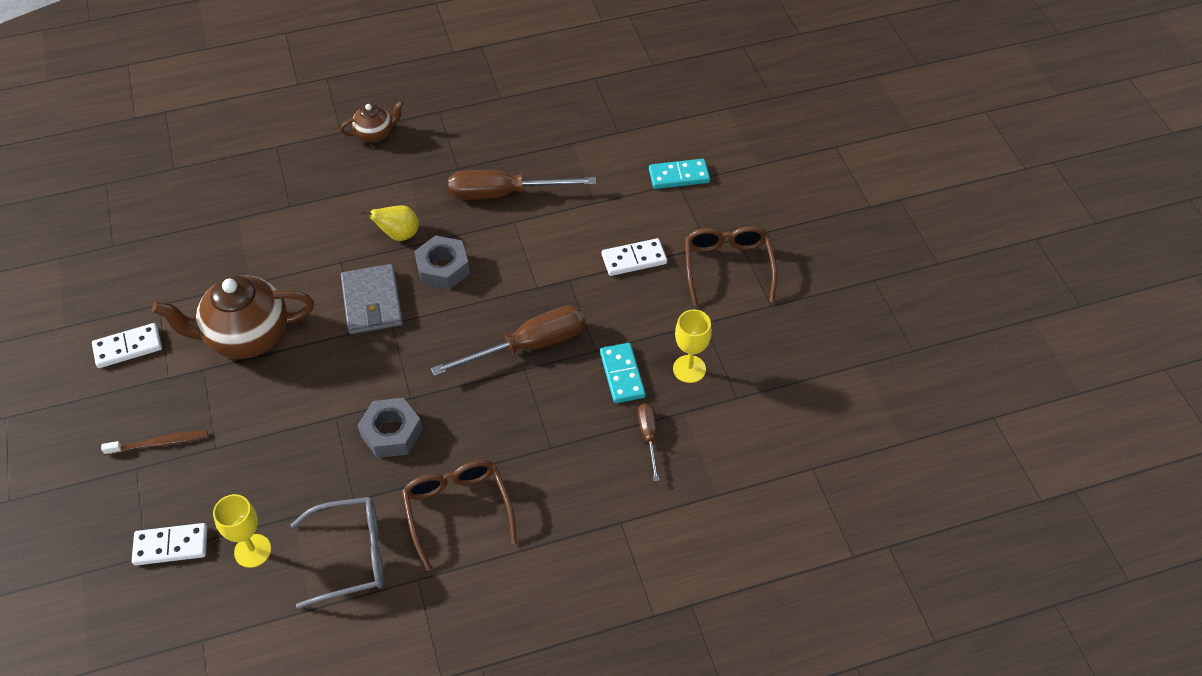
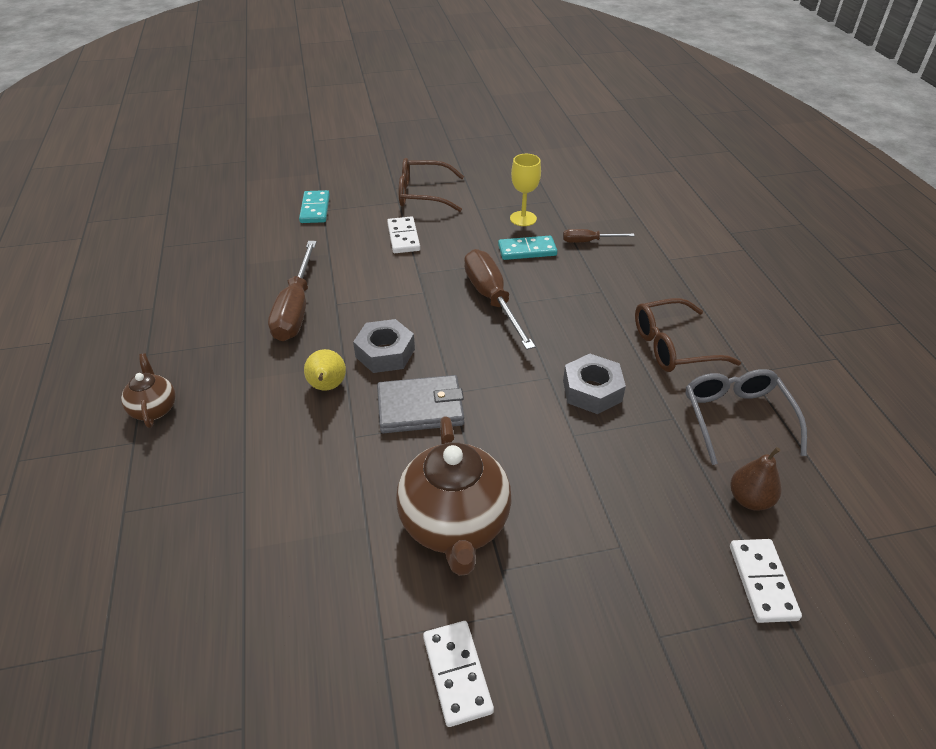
camera: 85 degrees left, 10 degrees down
(159, 443) = (619, 611): brown toothbrush -> none
(252, 551) = (749, 499): yellow goblet -> brown pear

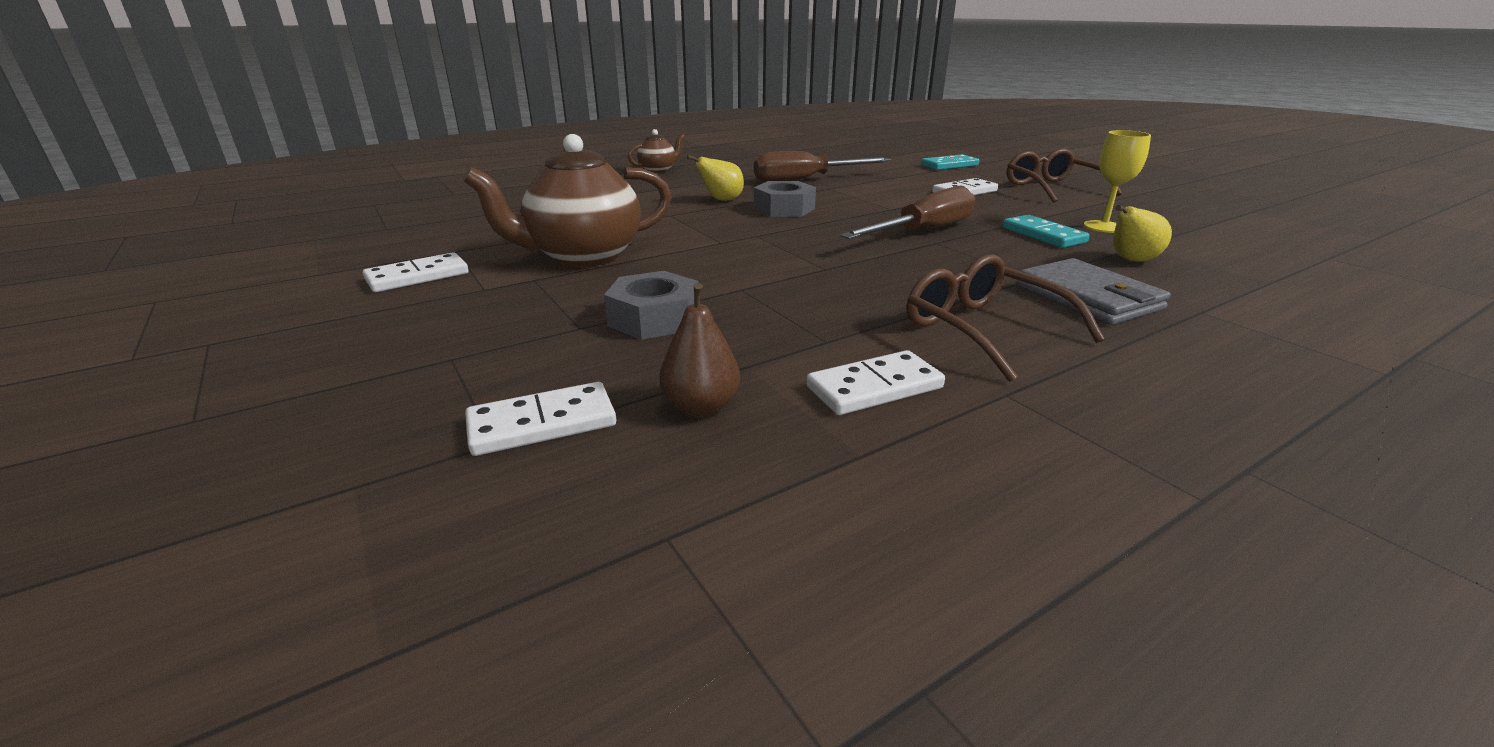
camera: 70 degrees right, 15 degrees down
(420, 408) = (723, 228): grey wallet -> grey wallet (1088, 297)
(588, 241) = (1131, 260): brown screwdriver -> yellow pear
(592, 390) = (826, 290): grey nut -> grey nut (654, 318)
(736, 418) = (874, 387): grey glasses -> white domino

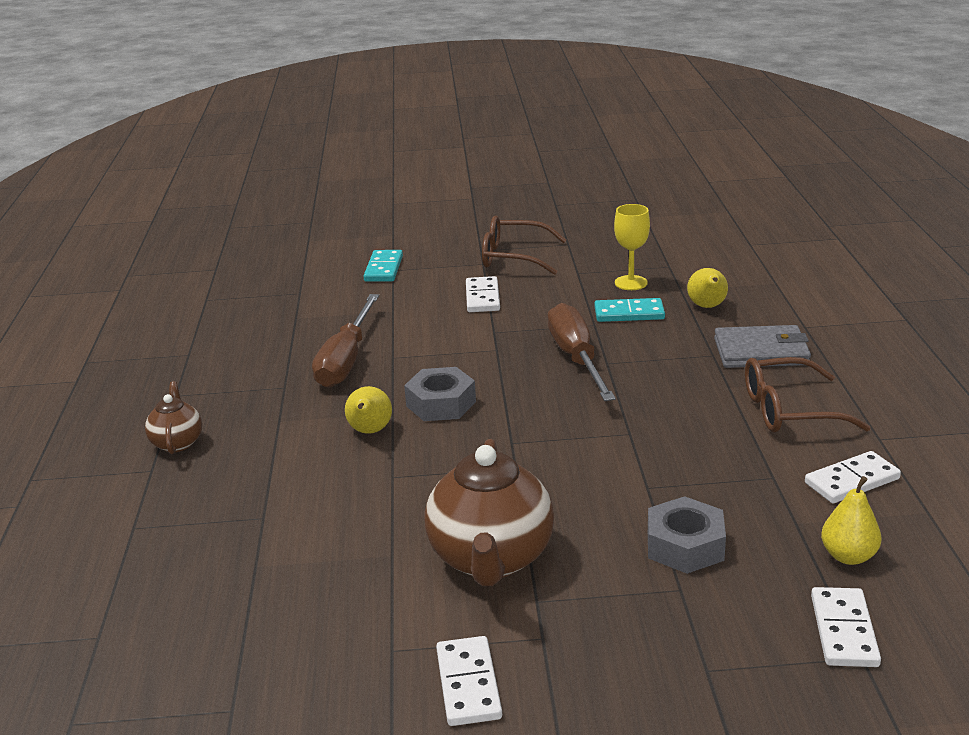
camera: 60 degrees left, 0 degrees up
(701, 407) = (848, 556): brown pear -> yellow pear
(874, 387) = (851, 481): white domino -> white domino turned 60 degrees clockwise

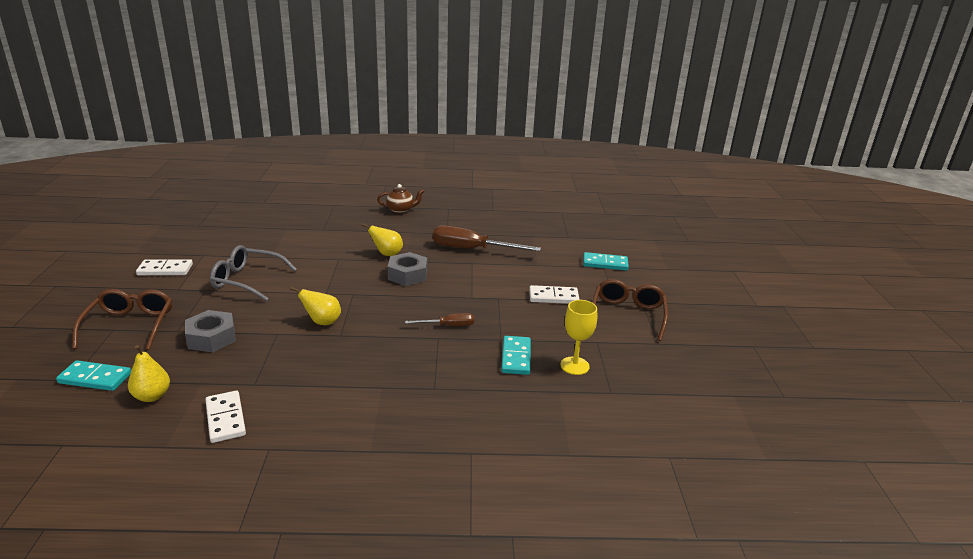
camera: 90 degrees right, 0 degrees up
(491, 559) = (247, 280): brown teapot -> grey glasses
(576, 358) = (448, 326): brown screwdriver -> brown screwdriver, size x0.52
(707, 306) = (522, 400): yellow pear -> yellow pear (322, 322)
(761, 352) = (430, 415): grey wallet -> none
(789, 410) = (333, 410): brown glasses -> brown glasses (130, 325)
(844, 630) = (95, 378): white domino -> turquoise domino

